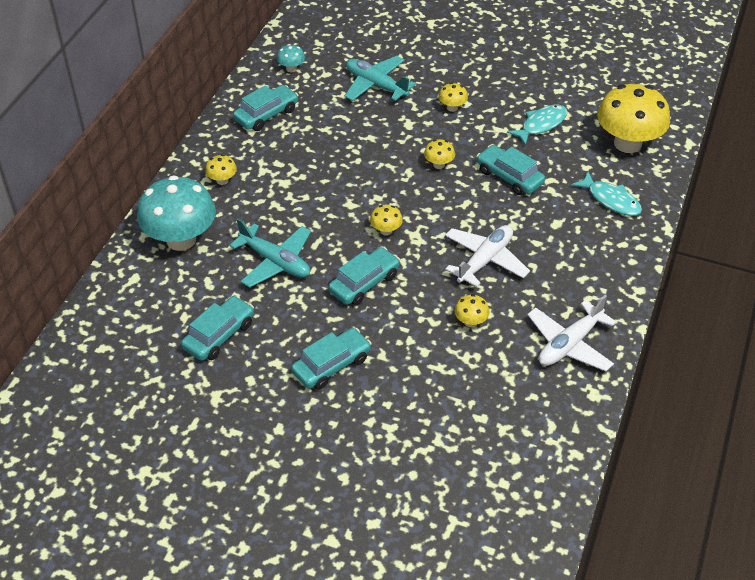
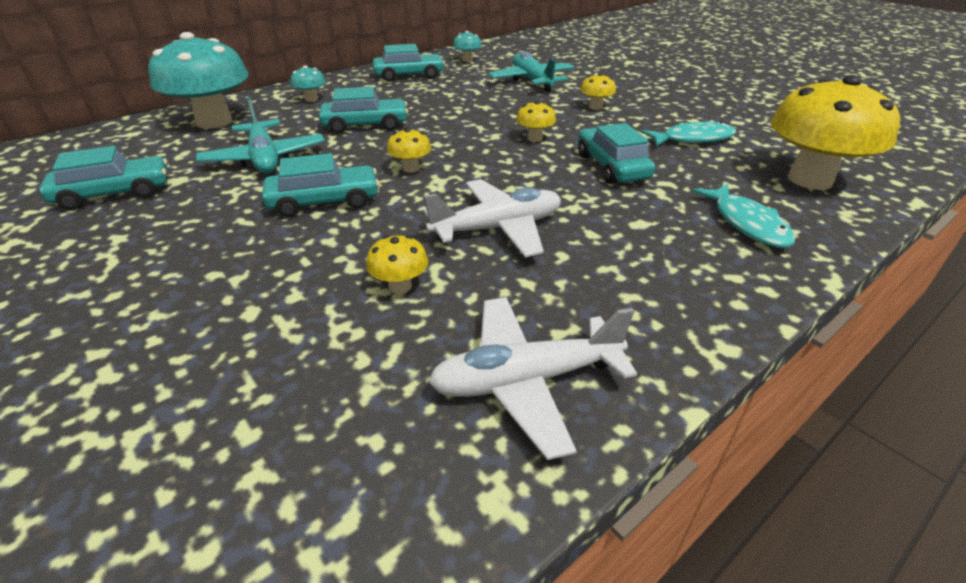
camera: 30 degrees right, 10 degrees down
(222, 180) = (311, 99): yellow mushroom -> turquoise mushroom
(331, 365) = (165, 264): turquoise car -> turquoise car (365, 125)

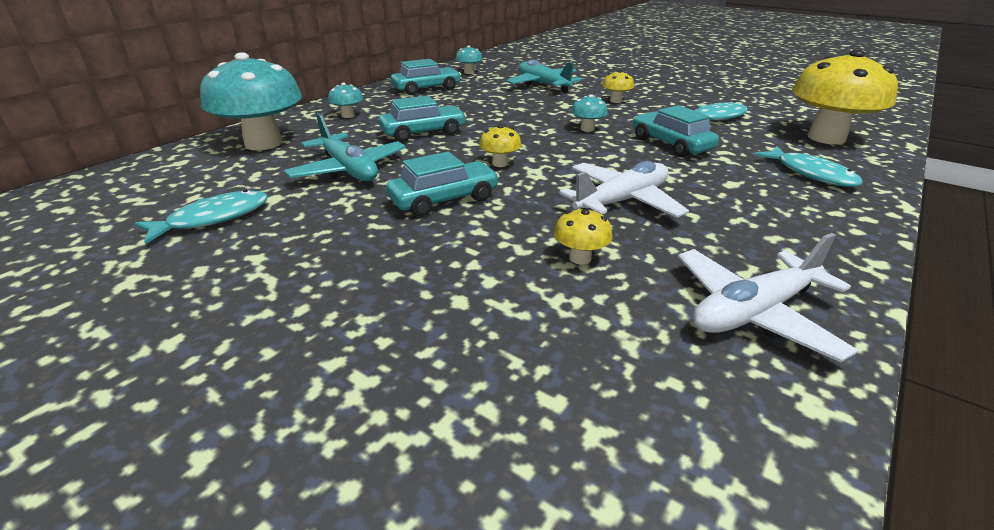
camera: 15 degrees left, 5 degrees down
(114, 194) = (213, 218): turquoise car -> turquoise fish
(535, 138) = (587, 129): yellow mushroom -> turquoise mushroom

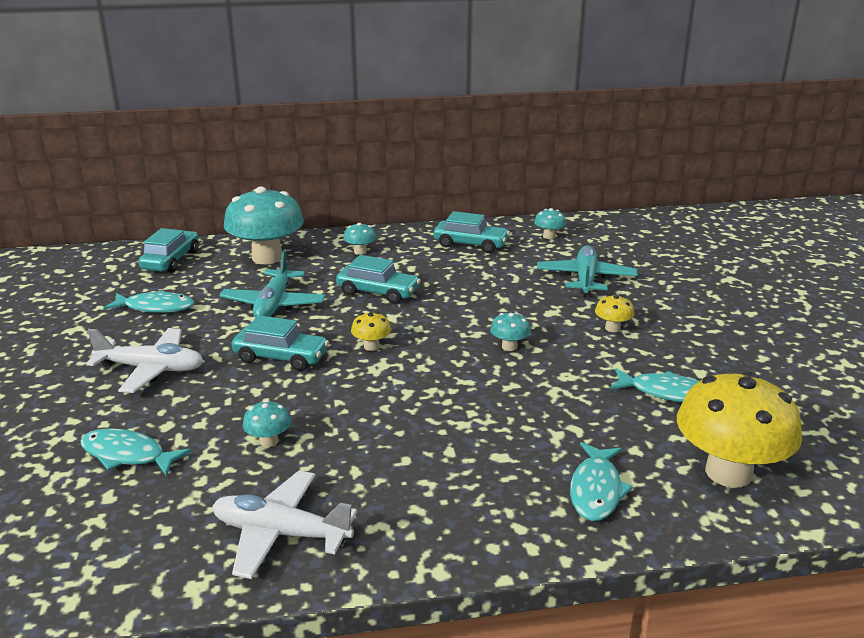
camera: 45 degrees right, 5 degrees down
(481, 350) = (127, 455): none -> turquoise fish
(580, 258) = (269, 441): yellow mushroom -> turquoise mushroom
(622, 201) = (381, 421): white plane -> white plane (151, 369)
(671, 144) = (544, 397): turquoise car -> turquoise car (171, 260)

